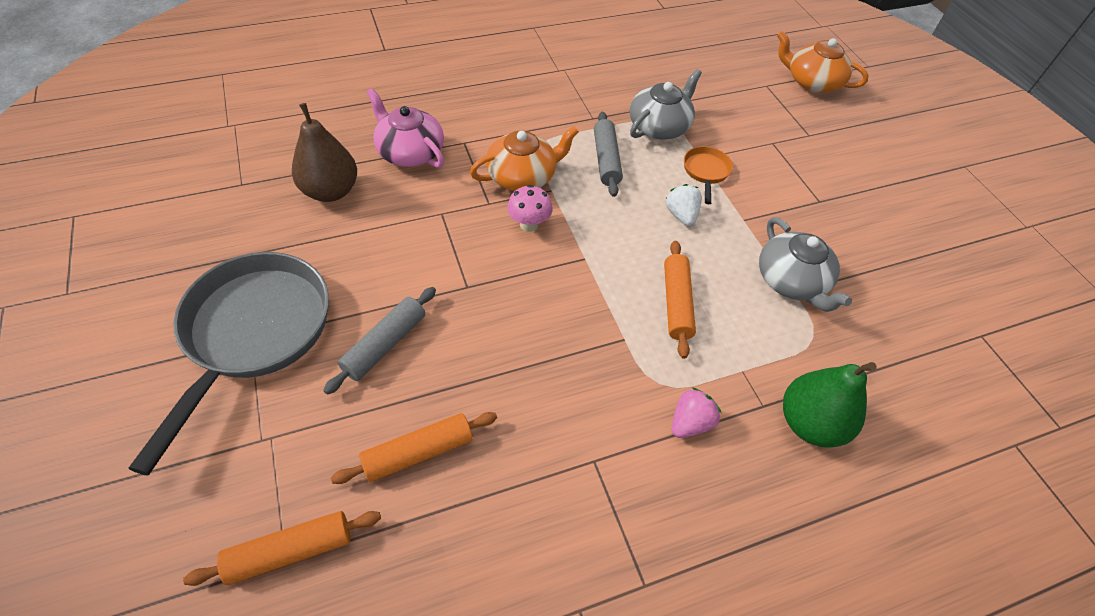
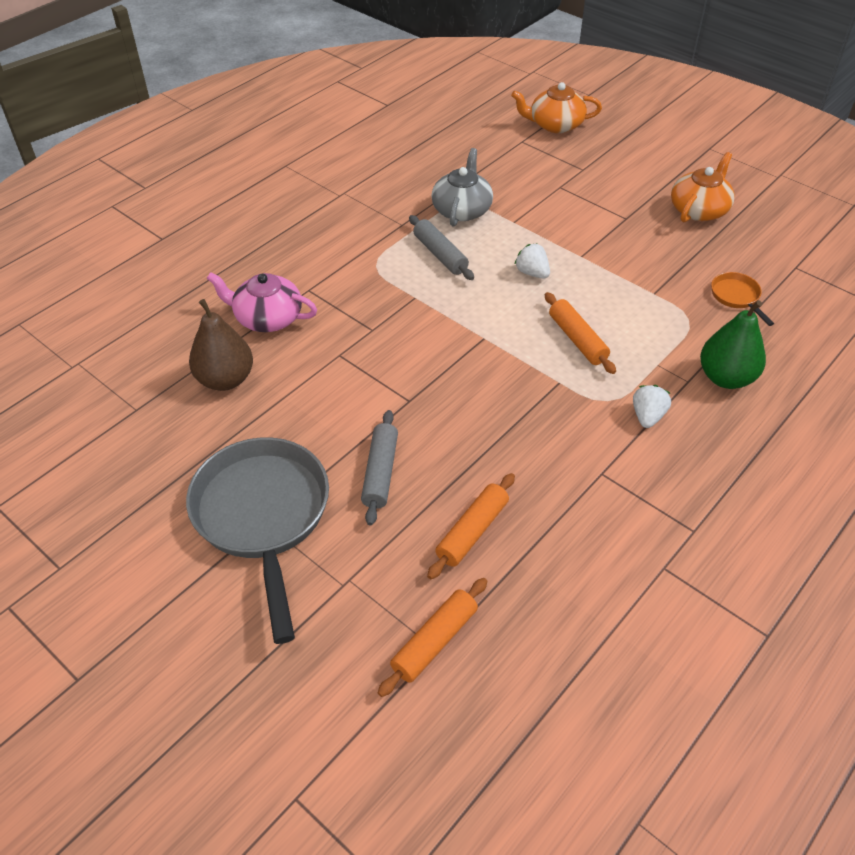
camera: 25 degrees left, 5 degrees down
(522, 176) = (382, 296): orange teapot -> orange teapot (699, 209)
(529, 224) = (419, 332): pink mushroom -> none
(690, 423) = (647, 416): pink strawberry -> white strawberry
(705, 172) = (526, 231): orange pan -> orange pan (736, 297)
(791, 281) = (647, 286): grey teapot -> none

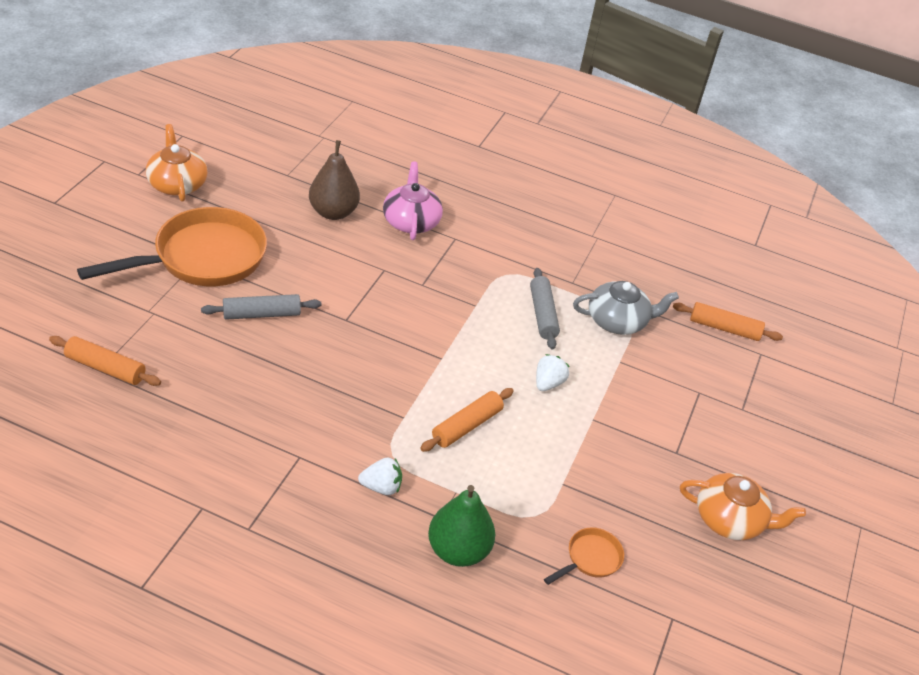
camera: 65 degrees right, 5 degrees down
(263, 517) = (202, 258): grey pan -> orange pan
(440, 254) = (542, 314): grey rolling pin -> grey rolling pin turned 45 degrees counterclockwise
(472, 531) = (214, 377): orange rolling pin -> orange rolling pin (724, 328)
(555, 125) = (810, 378): orange teapot -> orange teapot (177, 184)

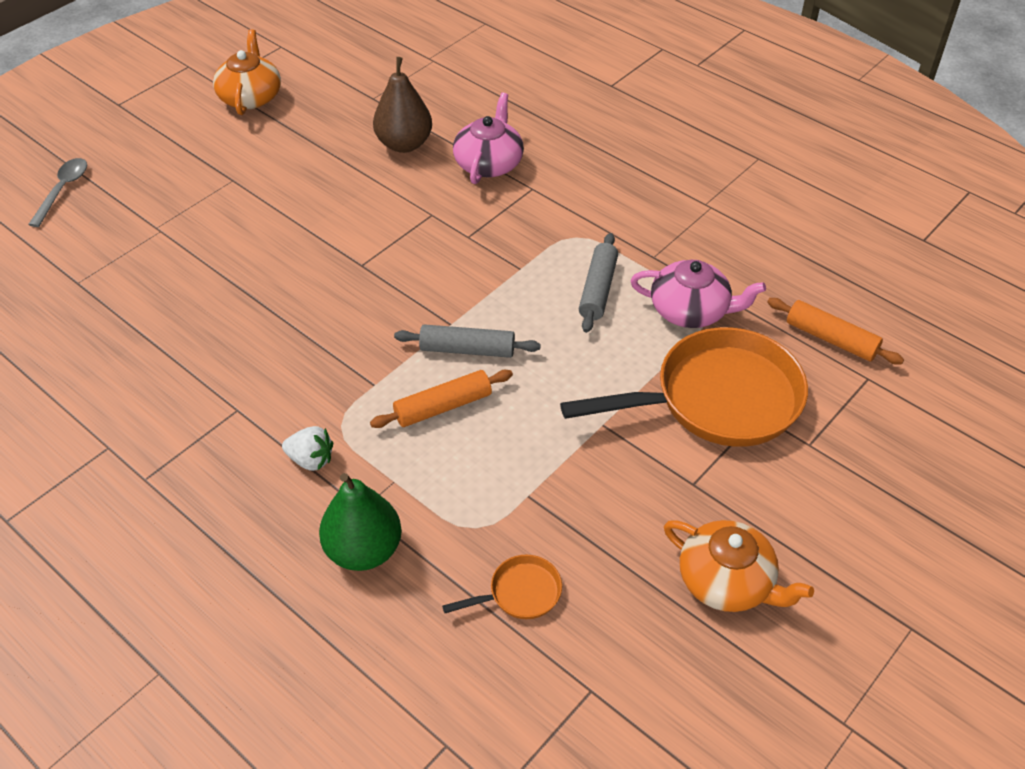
camera: 25 degrees right, 5 degrees up
(41, 288) = (63, 190): none -> grey spoon
(105, 368) = (84, 282): orange rolling pin -> none
(202, 258) = (238, 178): orange pan -> orange pan (717, 399)
(262, 314) = (272, 246): grey rolling pin -> grey rolling pin (467, 349)
(548, 383) = (566, 372): white strawberry -> none
(618, 321) = (690, 310): grey teapot -> pink teapot

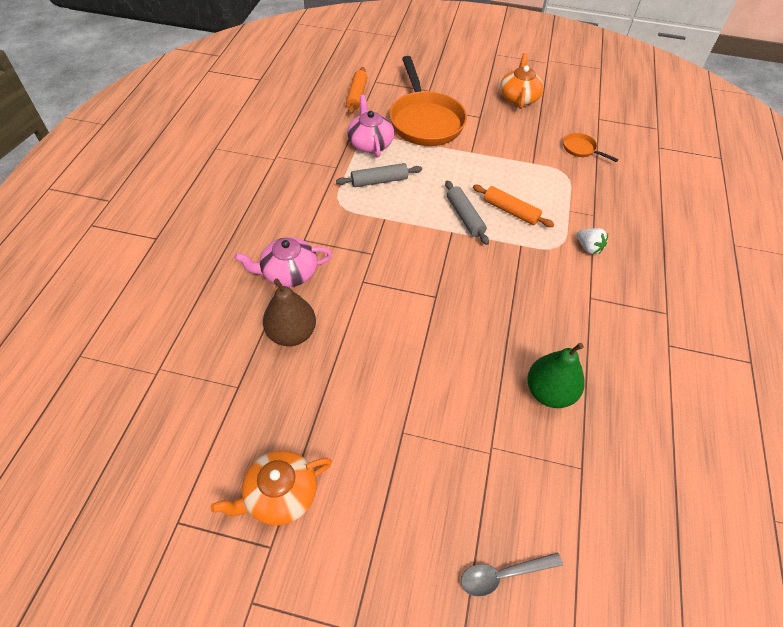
camera: 120 degrees left, 5 degrees up
(311, 460) = (588, 248): white strawberry -> white strawberry turned 150 degrees clockwise
(363, 550) = (612, 205): green pear -> green pear (549, 392)
(717, 399) = (425, 121): orange pan -> orange pan turned 150 degrees counterclockwise

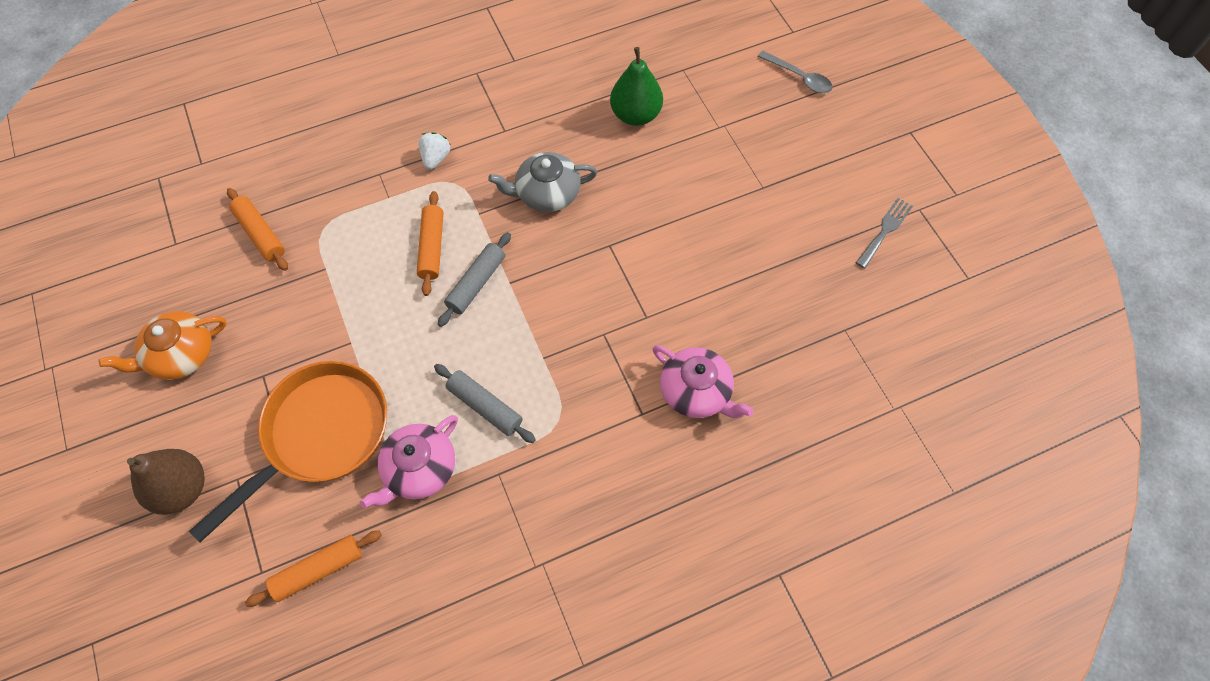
camera: 125 degrees left, 10 degrees up
(280, 494) = (885, 230): orange teapot -> grey fork
(292, 333) = (757, 331): brown pear -> brown pear (182, 489)
(510, 289) = (547, 193): none -> grey teapot
(581, 149) = (260, 234): orange pan -> orange rolling pin

